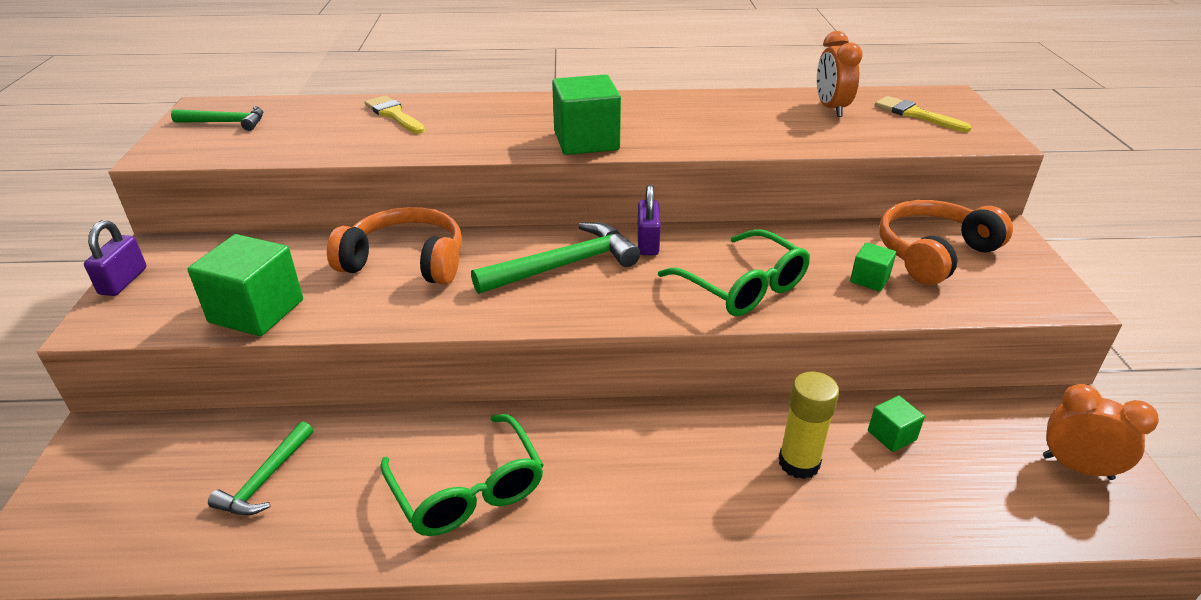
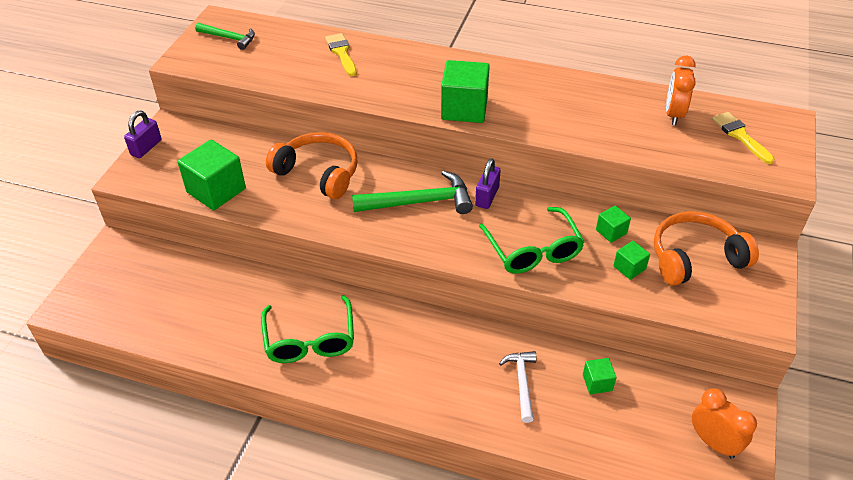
camera: 20 degrees right, 10 degrees up
(265, 479) = (200, 300): green hammer -> none
(799, 463) = (522, 383): yellow glue stick -> white hammer
(820, 248) = (611, 232): none -> green cube

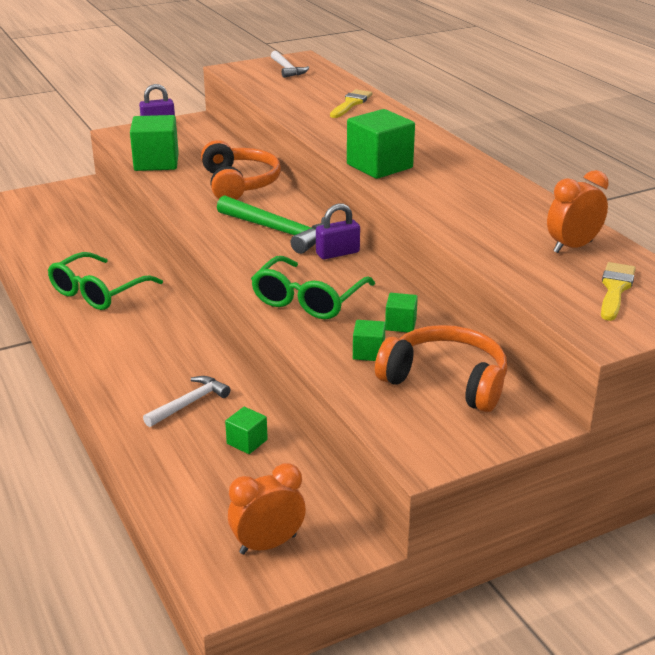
camera: 45 degrees right, 15 degrees down
(229, 38) = (287, 69): green hammer -> white hammer
(713, 442) = (268, 544): orange clock -> orange clock turned 120 degrees counterclockwise

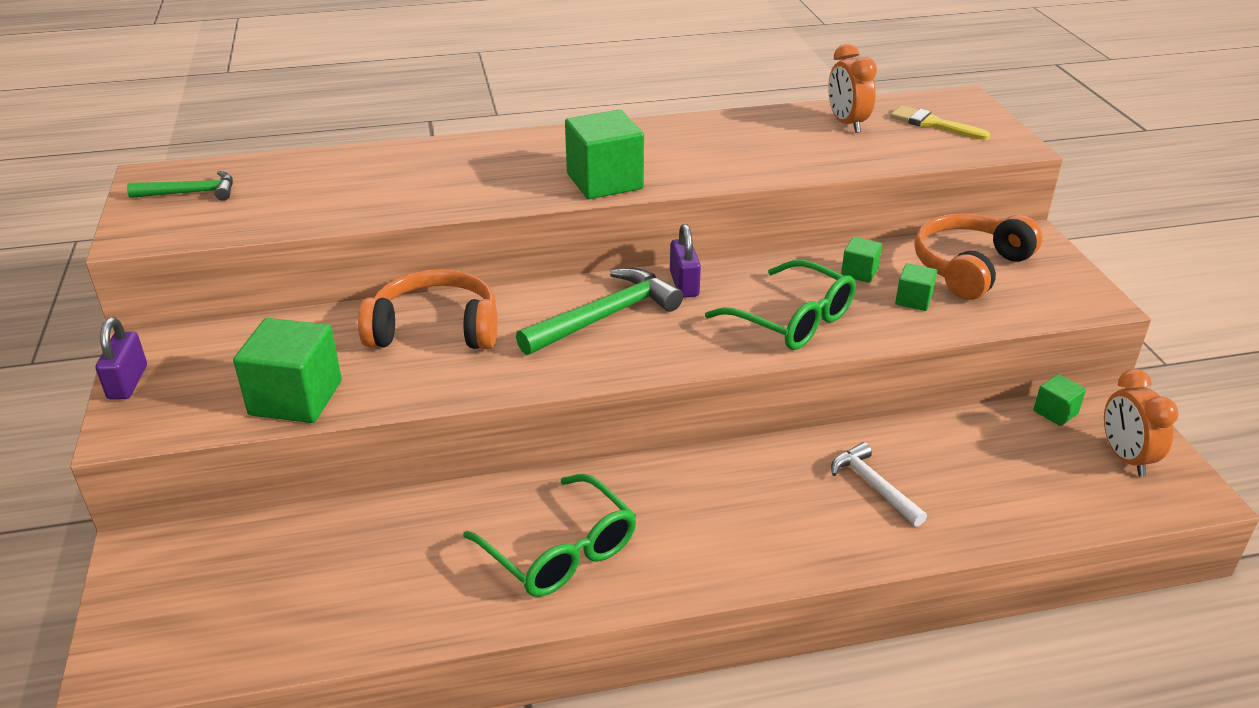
camera: 75 degrees left, 5 degrees up
(247, 442) = (954, 450): green cube -> green cube (1055, 412)
(287, 69) = (191, 193): white hammer -> green hammer
(351, 103) = (380, 168): yellow brush -> none

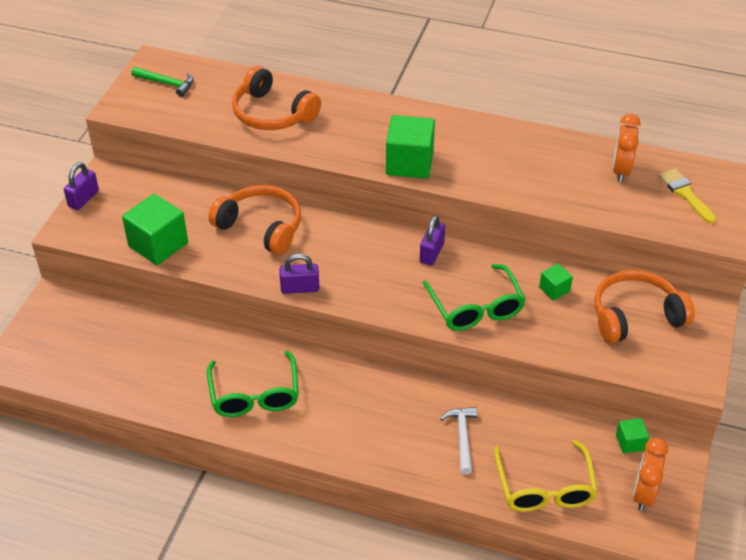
camera: 30 degrees right, 10 degrees up
(375, 183) = (272, 113): none -> orange headphones
(551, 377) = (300, 288): none -> purple padlock
(605, 316) = (364, 258): green hammer -> none
(913, 300) = (569, 325): green cube -> none
(1020, 499) = (545, 488): none -> yellow glasses

